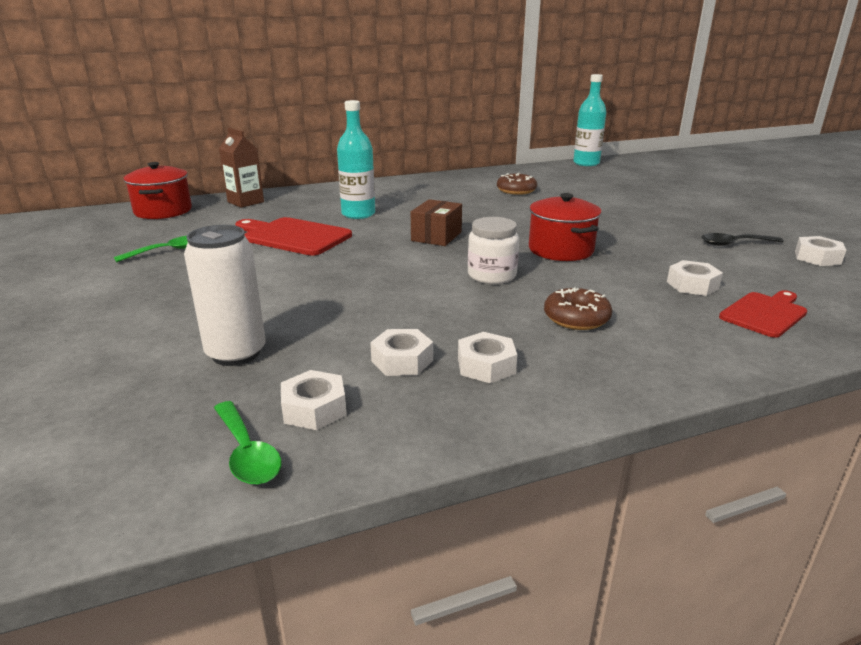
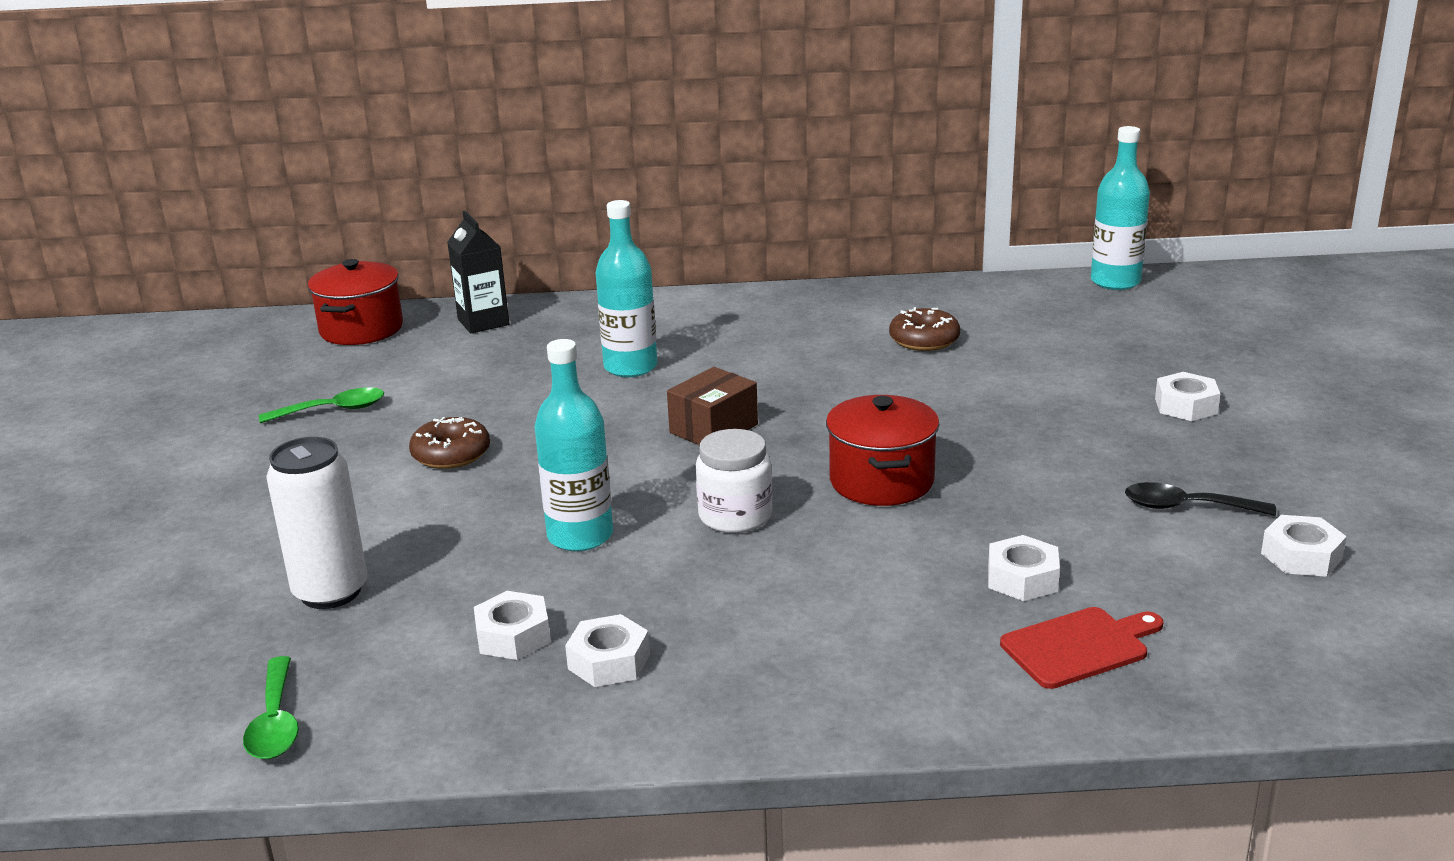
camera: 20 degrees right, 0 degrees up
(245, 202) = (483, 322): brown carton -> black carton
(293, 236) = (509, 403): red cutting board -> none
(314, 409) = (373, 682): white nut -> white nut (1186, 406)
(400, 297) = (580, 536): none -> turquoise bottle
(576, 318) = (790, 609): brown donut -> brown donut (451, 454)

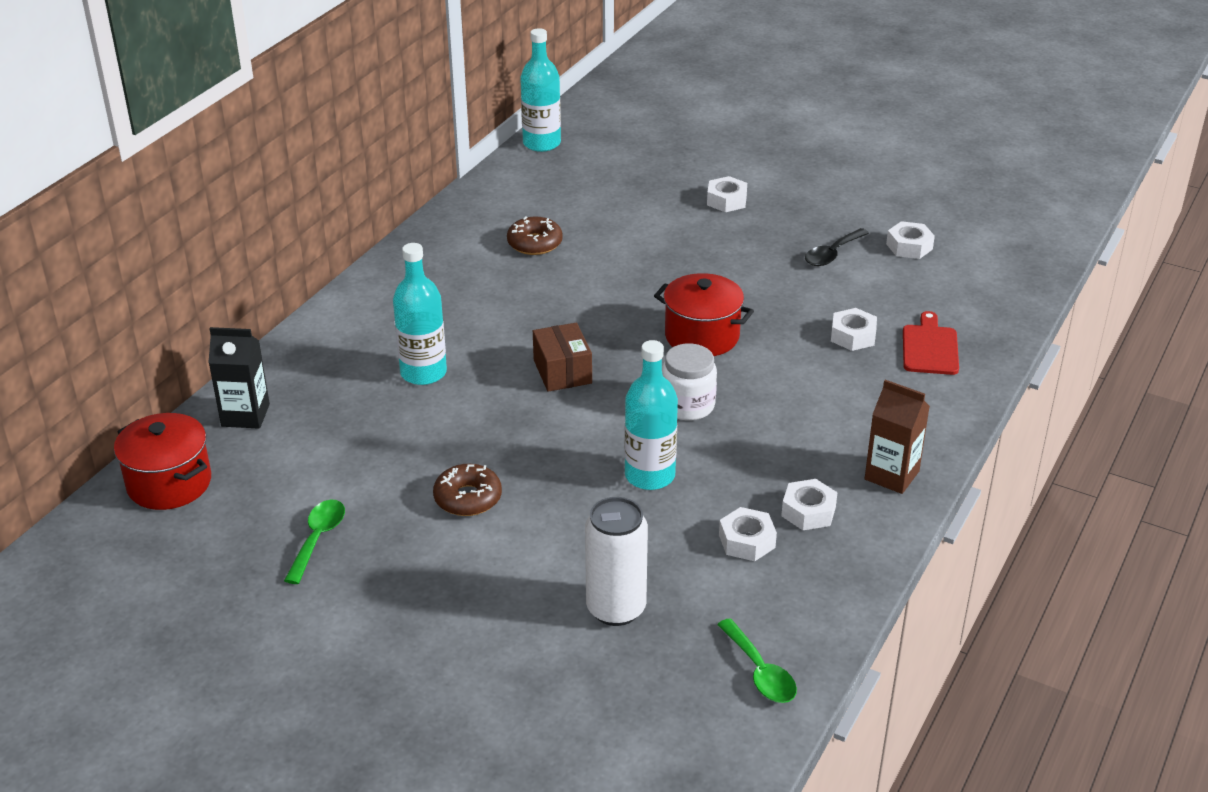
camera: 60 degrees left, 10 degrees up
(275, 722) = (760, 671): green spoon -> green spoon turned 45 degrees clockwise
(746, 703) = (891, 475): none -> brown carton

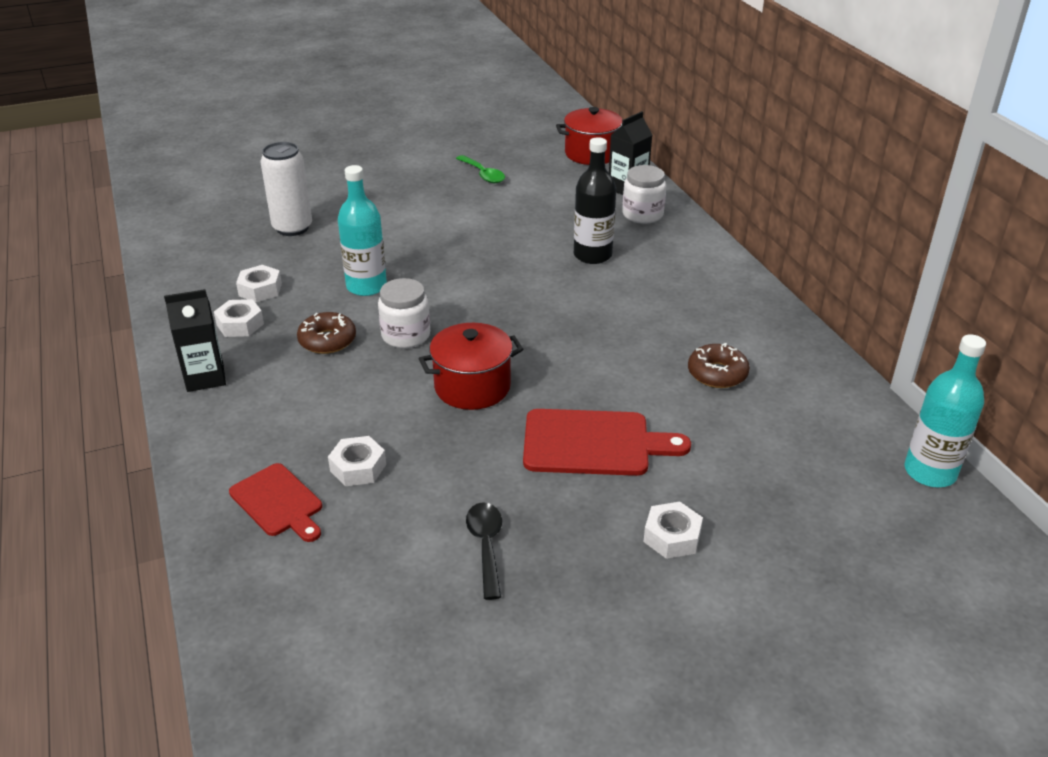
camera: 130 degrees right, 0 degrees up
(301, 380) = (642, 215): none -> white jar
(423, 373) = (592, 255): turquoise bottle -> black bottle
(468, 498) = (446, 223): brown donut -> brown donut (327, 340)
(562, 372) = (518, 305): brown box -> none
(685, 259) = (593, 443): none -> red cutting board
(760, 671) = (181, 245): green spoon -> none
(891, 475) = (205, 377): brown carton -> black carton
(909, 246) = (426, 618): white nut -> none

